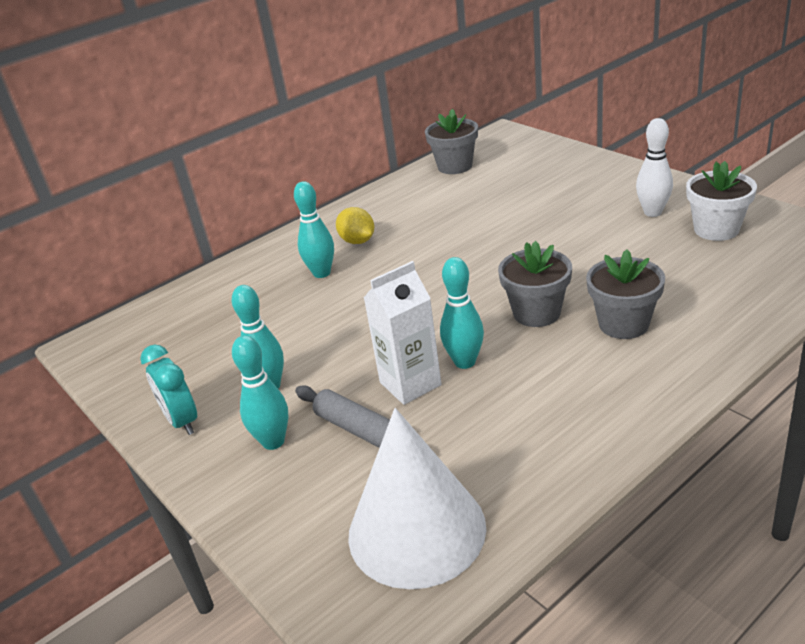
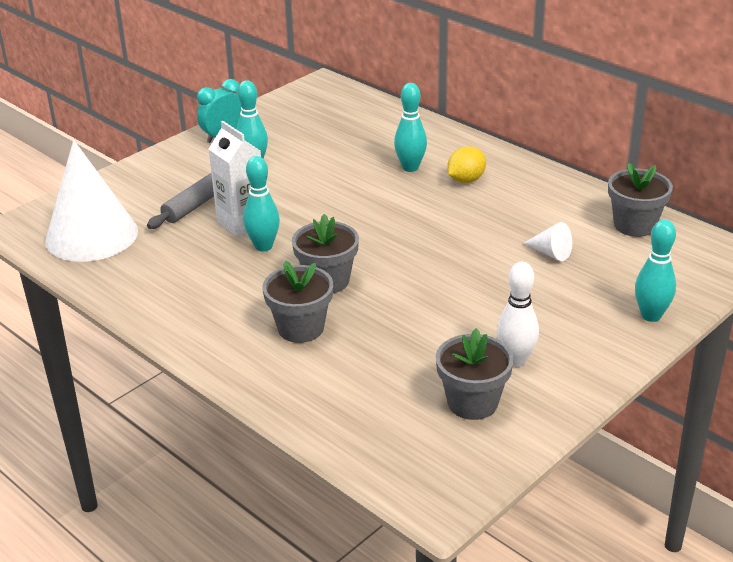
camera: 80 degrees right, 0 degrees up
(273, 441) = (192, 174): turquoise bowling pin -> turquoise bowling pin (651, 316)
(493, 199) = (550, 253): none -> white cone
(716, 229) = (472, 402): white flower pot -> grey flower pot

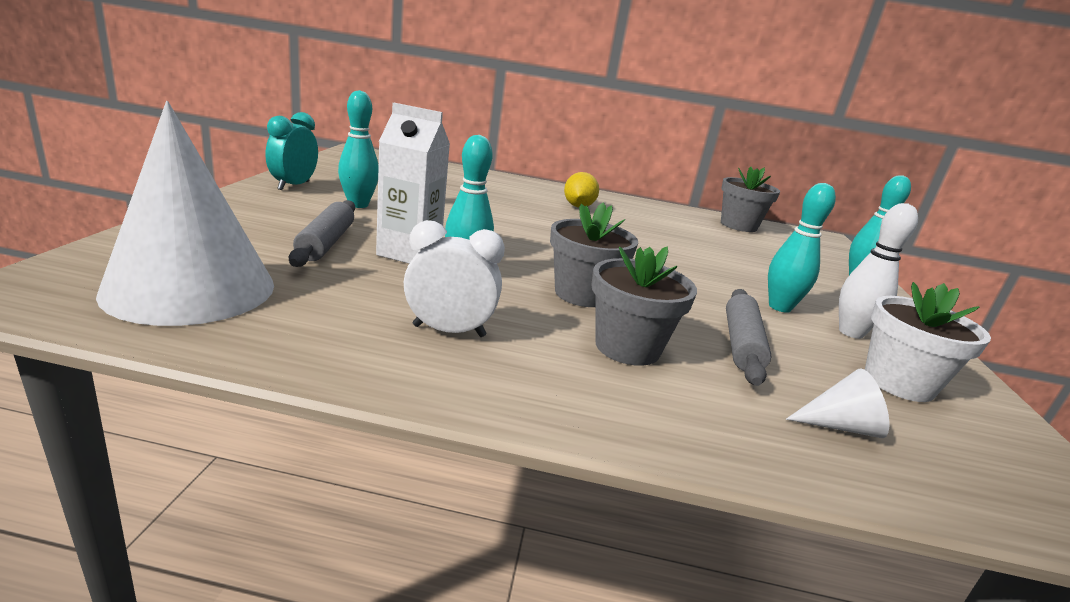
camera: 40 degrees left, 10 degrees down
(201, 292) = (449, 331): none -> white clock
(392, 346) = (741, 344): none -> grey rolling pin
(410, 168) = (520, 201): turquoise bowling pin -> turquoise bowling pin (779, 307)
(472, 402) = (898, 383): grey flower pot -> white flower pot
(550, 253) = (722, 247): white cone -> white cone (839, 426)

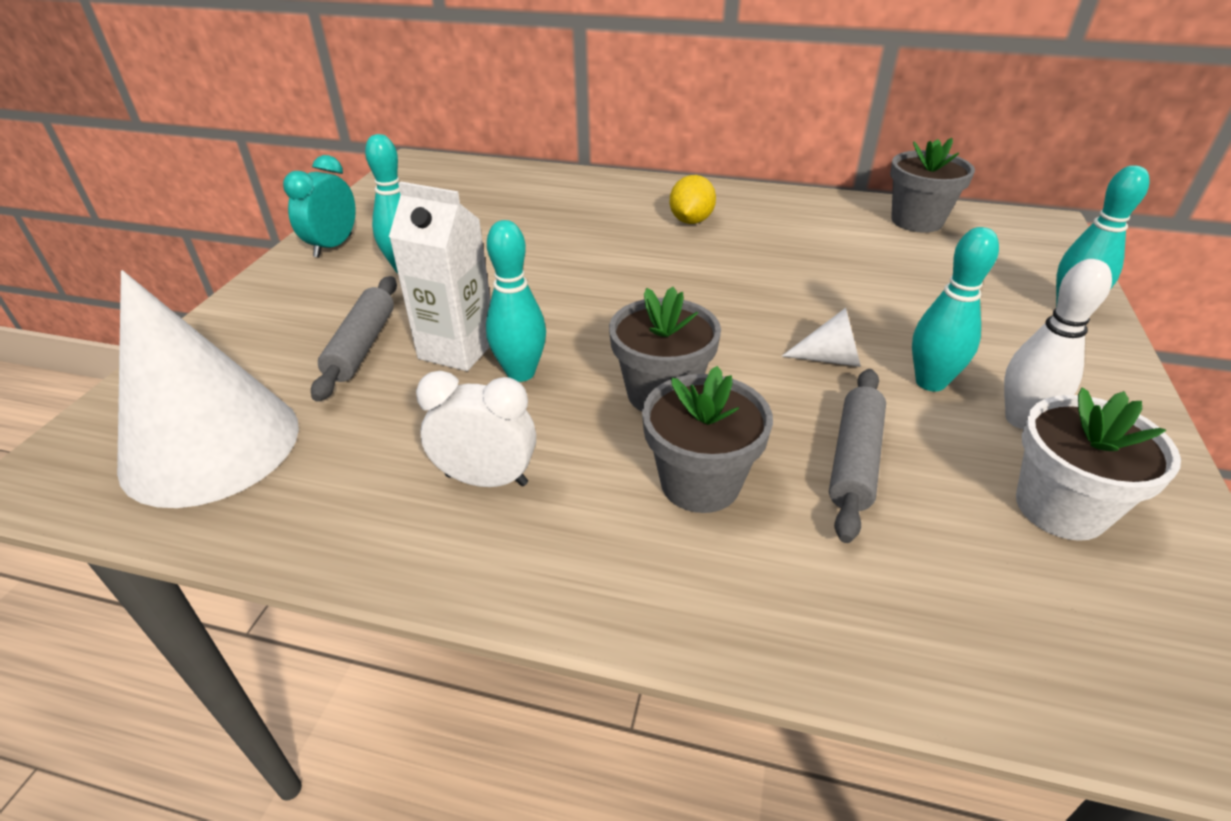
camera: 10 degrees right, 15 degrees up
(839, 426) = (947, 593): white cone -> white cone (830, 359)

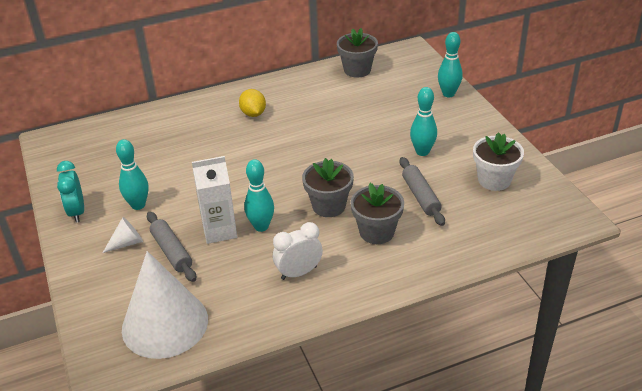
camera: 35 degrees left, 0 degrees up
(830, 359) = (379, 159): white cone -> white cone (127, 243)
(1021, 419) = (462, 152): white bowling pin -> none

